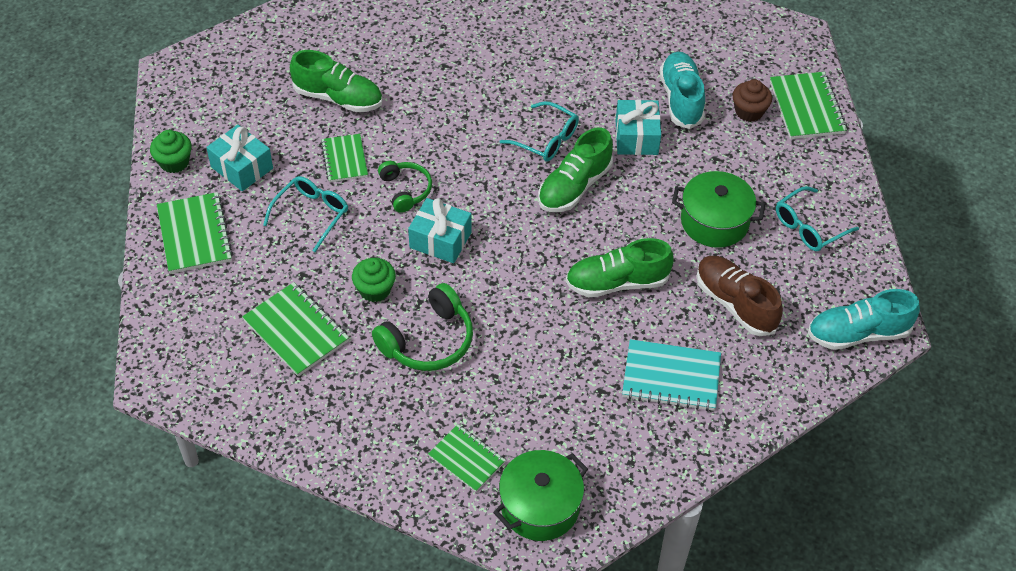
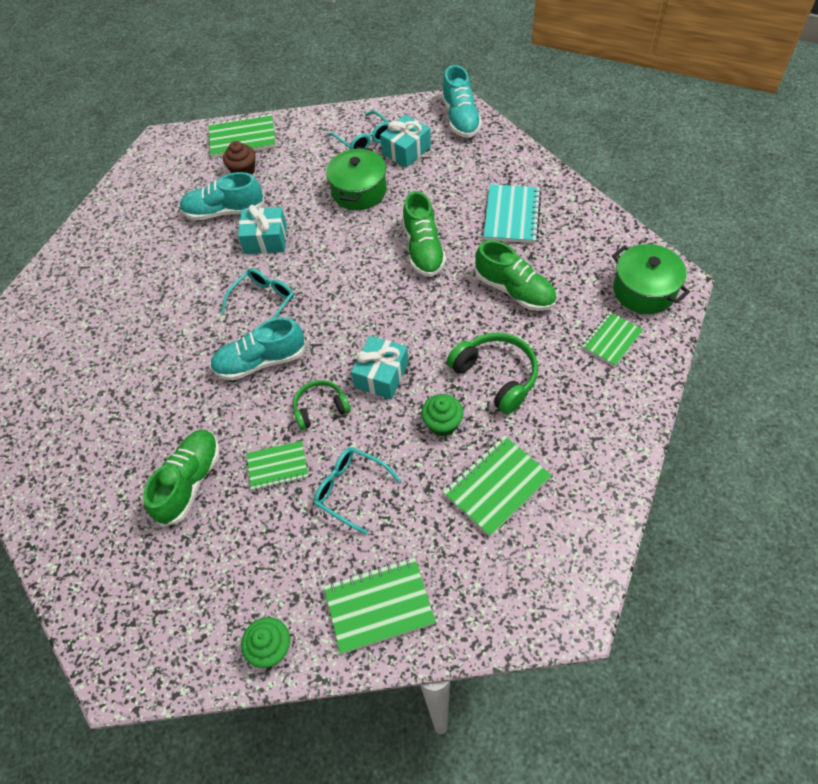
camera: 85 degrees left, 5 degrees up
(242, 167) = (283, 569): turquoise gift -> turquoise gift (406, 150)
(468, 141) = (260, 361): none -> turquoise shoe
(574, 187) = (320, 280): green shoe -> green shoe (514, 290)
(735, 304) = (439, 180): brown shoe -> none

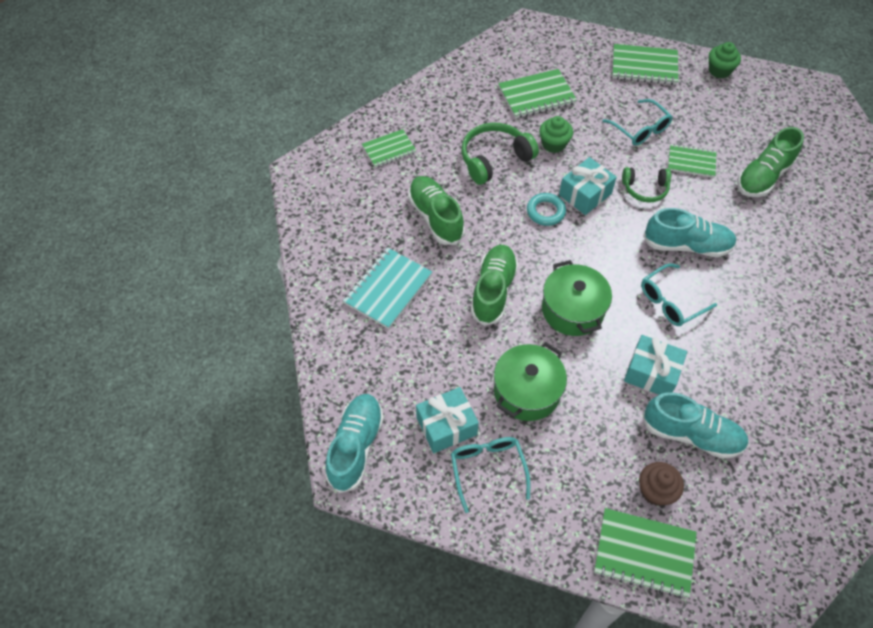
camera: 160 degrees left, 0 degrees up
(413, 339) = (545, 211): none -> turquoise ring
(496, 376) = (494, 159): green headphones -> green headphones turned 75 degrees clockwise
(644, 290) = (332, 174): green pot -> green pot (572, 310)

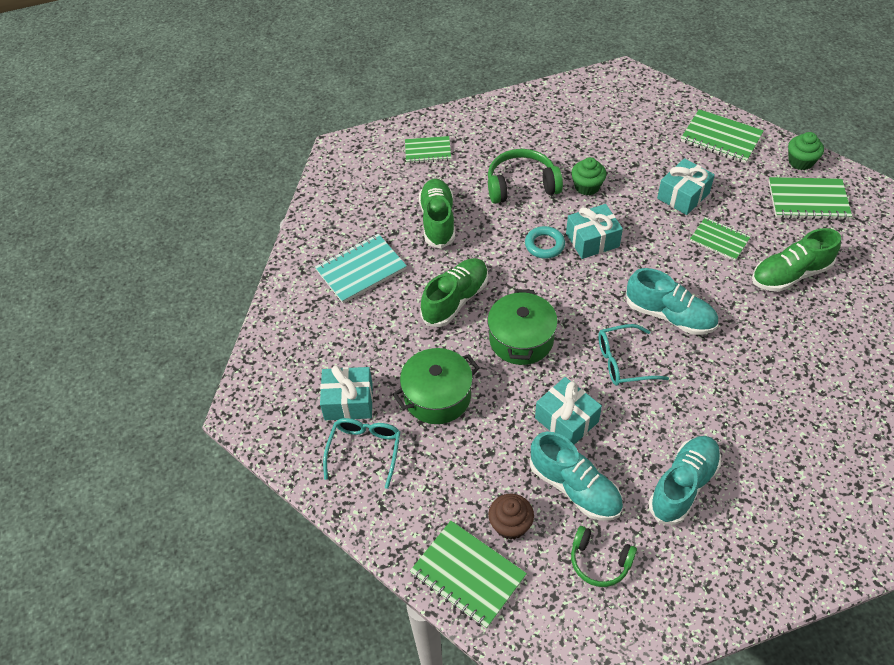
camera: 25 degrees right, 5 degrees down
(356, 446) = (261, 392): turquoise shoe -> turquoise shoe (683, 485)
(536, 95) = (594, 139): green notebook -> green notebook (808, 200)
(640, 129) = (683, 196): turquoise glasses -> turquoise gift
(645, 189) = (656, 252): green headphones -> green headphones (599, 561)

